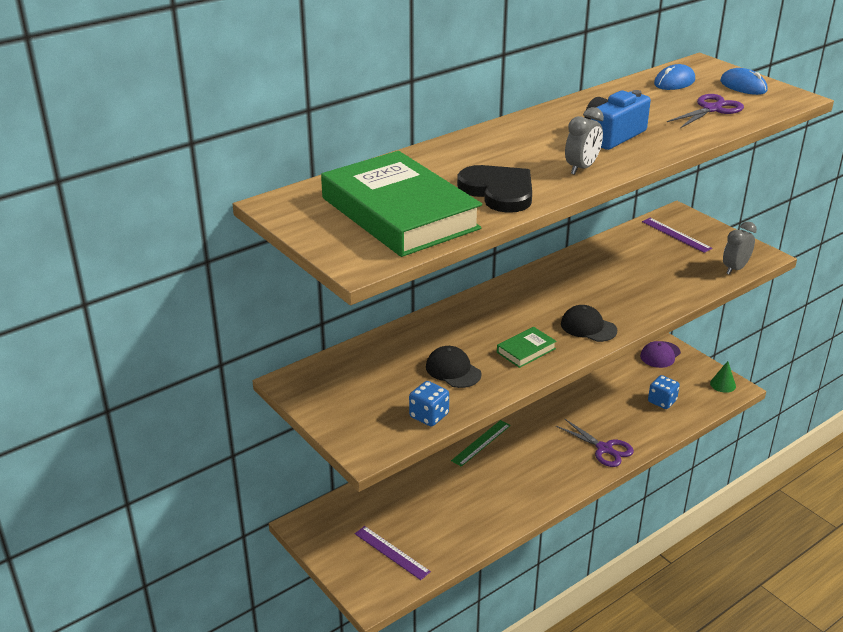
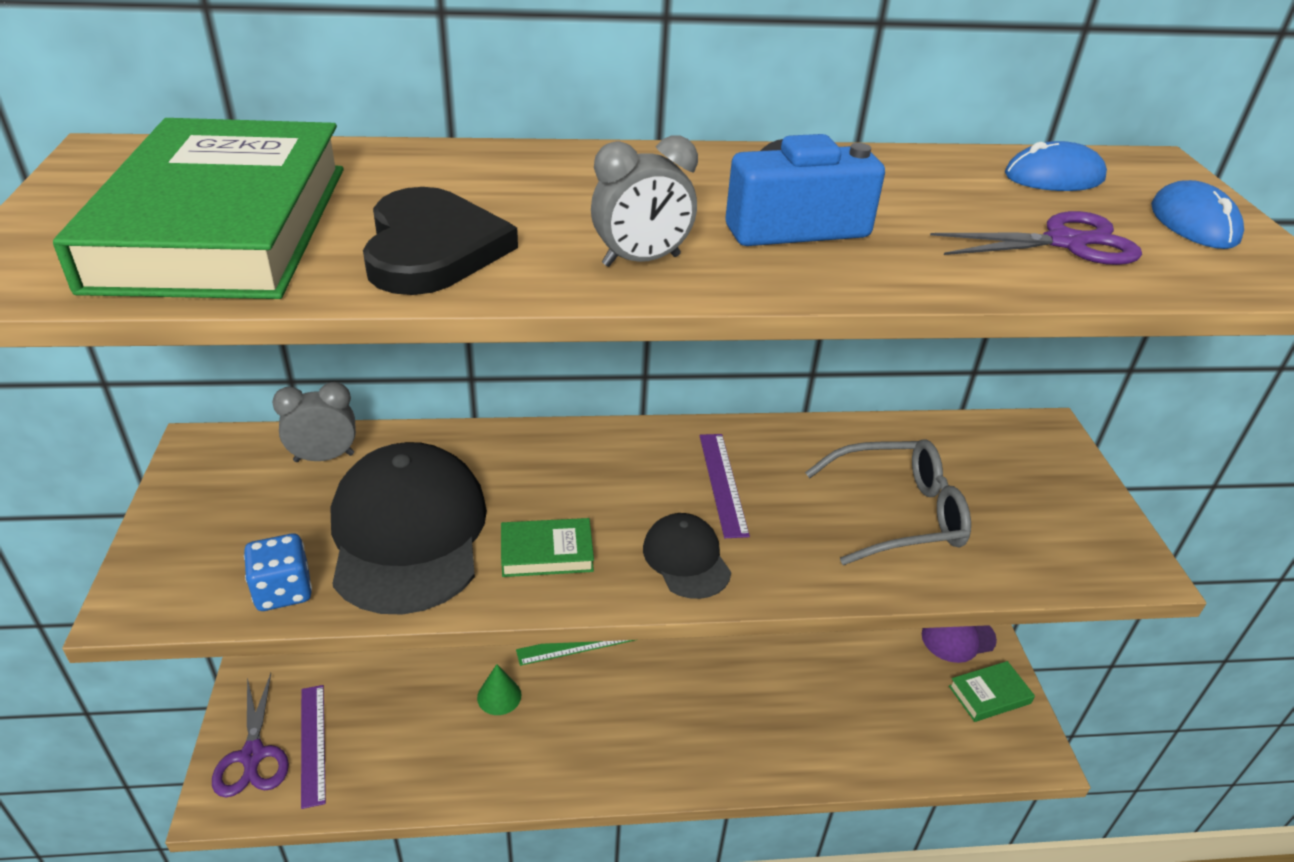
camera: 30 degrees right, 5 degrees up
(453, 370) = (408, 533): black cap -> black cap, size x2.01
(604, 449) = (736, 747): purple scissors -> purple scissors (253, 755)
(653, 273) = (898, 514): none -> grey glasses
(662, 401) = (894, 715): blue dice -> none
(676, 235) = (1007, 464): purple ruler -> purple ruler (722, 483)
(695, 373) = (989, 694): none -> green book
(723, 384) = (1020, 738): green cone -> green cone (499, 696)
(735, 269) = (1057, 570): grey clock -> grey clock (324, 457)

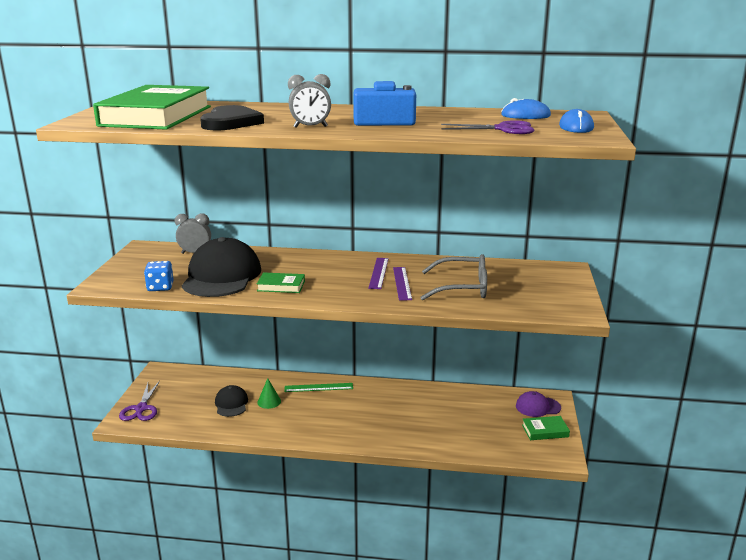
camera: 15 degrees right, 15 degrees down
(312, 744) = (170, 408): purple ruler -> purple ruler (402, 283)
(686, 559) = (345, 293): black cap -> black cap (231, 404)

